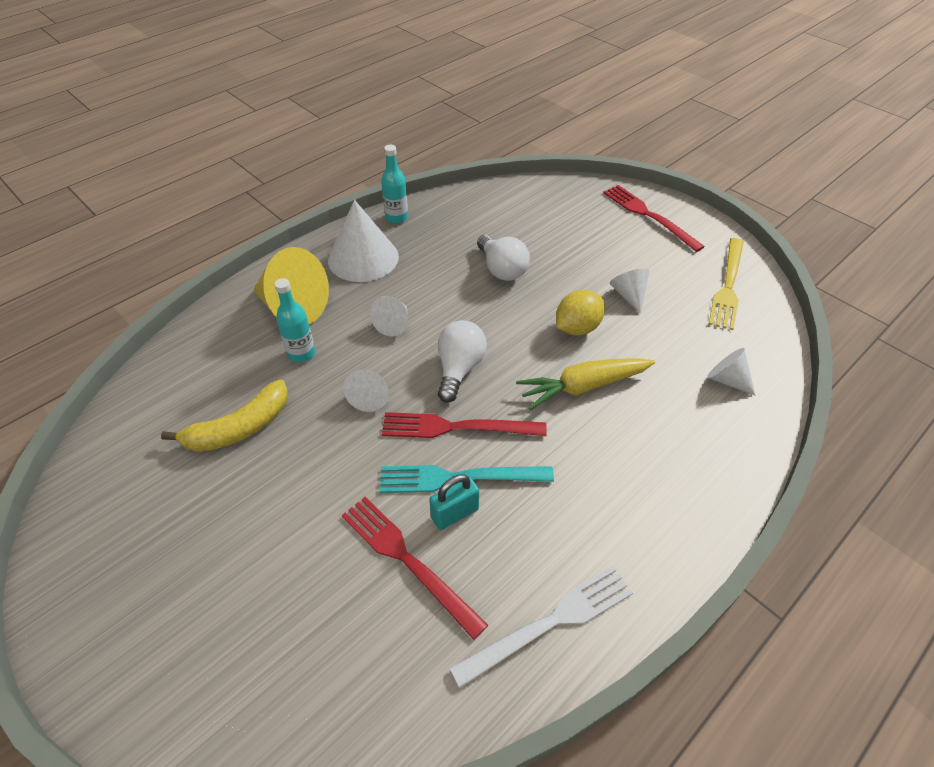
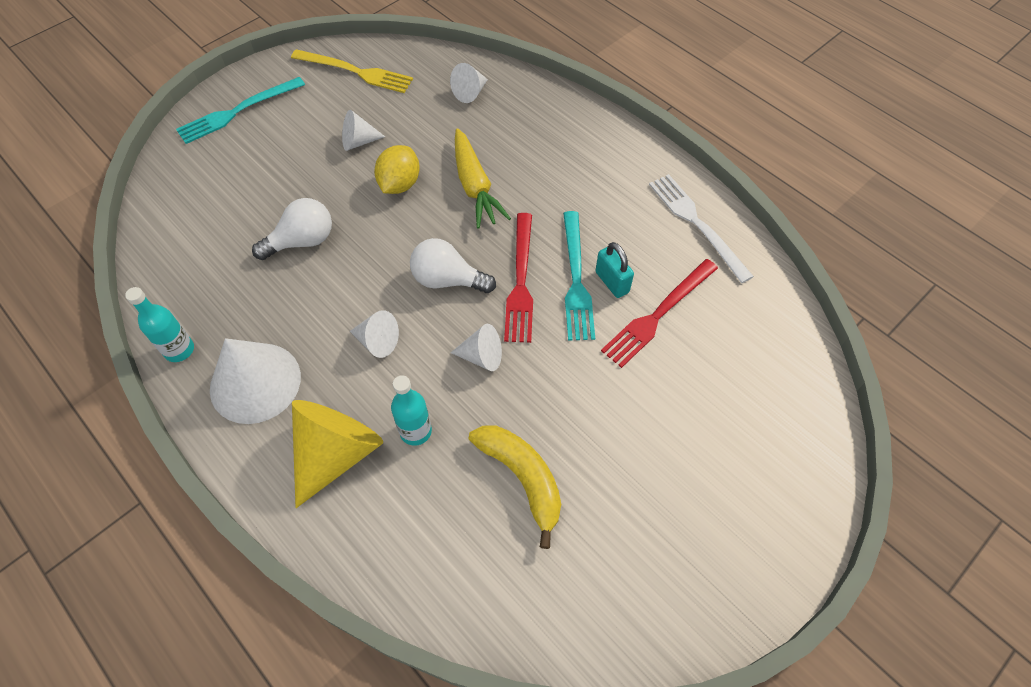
camera: 90 degrees left, 10 degrees up
(577, 328) = (399, 184): yellow lemon -> yellow lemon turned 60 degrees clockwise
(649, 216) = (238, 111): red fork -> turquoise fork

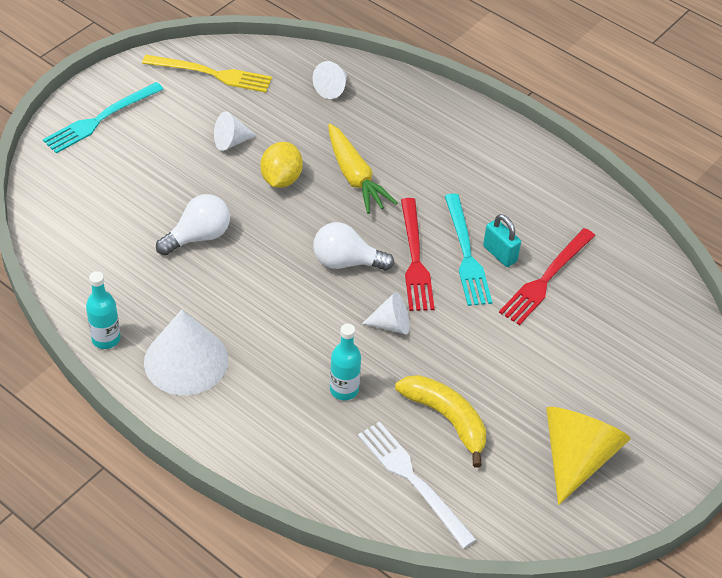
camera: 10 degrees left, 10 degrees down
(336, 453) = (276, 412): yellow cone -> yellow cone (576, 457)
(377, 341) = (292, 319): white cone -> none
(697, 224) = (571, 198): white fork -> white fork (413, 480)

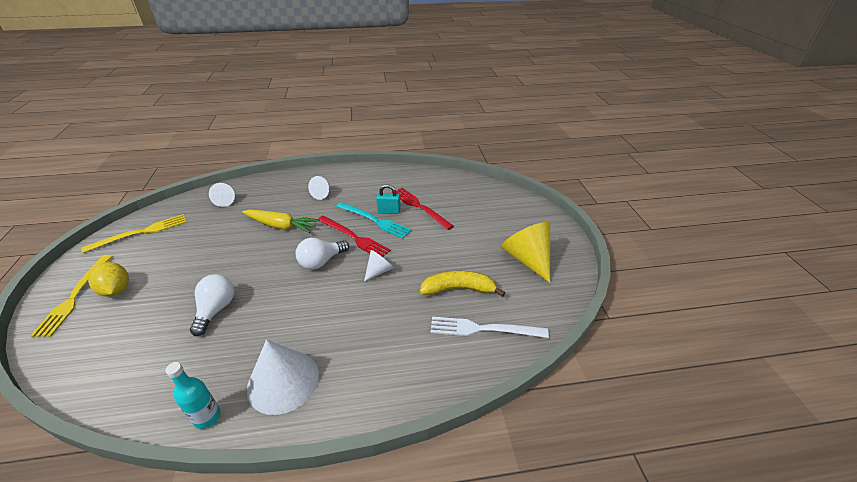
camera: 45 degrees left, 10 degrees down
(100, 119) = (74, 296): turquoise fork -> yellow fork
(231, 141) = (188, 253): white cone -> white cone (322, 194)
(281, 179) = (240, 251): yellow lemon -> yellow lemon (116, 290)
(344, 389) = (394, 317): turquoise bottle -> none
(546, 278) = (420, 207): red fork -> red fork turned 150 degrees clockwise

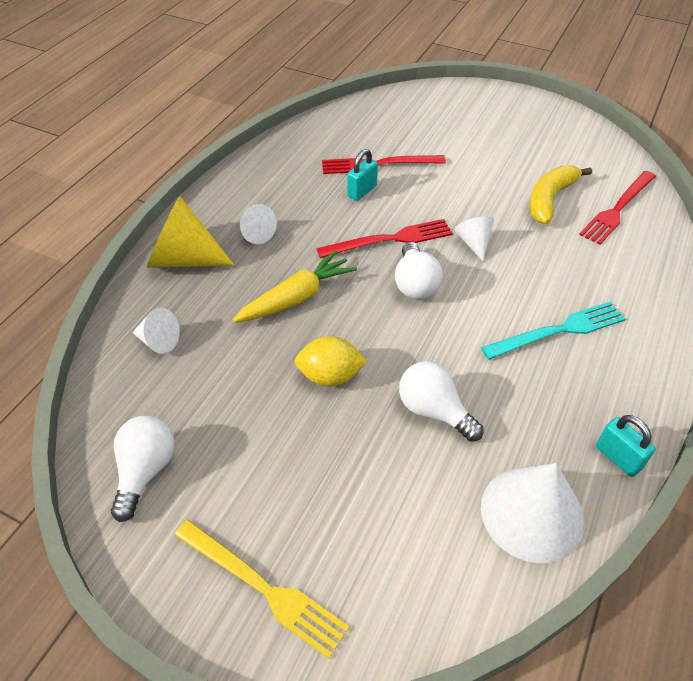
camera: 55 degrees left, 10 degrees up
(116, 290) = (293, 525): yellow lemon -> yellow lemon (330, 376)
(141, 233) = (146, 471): yellow fork -> white light bulb
(207, 417) = (618, 457): turquoise bottle -> turquoise padlock
(283, 381) = (601, 378): white cone -> white cone (532, 513)
(374, 220) = (370, 210): turquoise fork -> turquoise fork (558, 331)
(483, 329) = (617, 209): white fork -> red fork
(527, 259) = (540, 137): yellow cone -> yellow cone (183, 259)

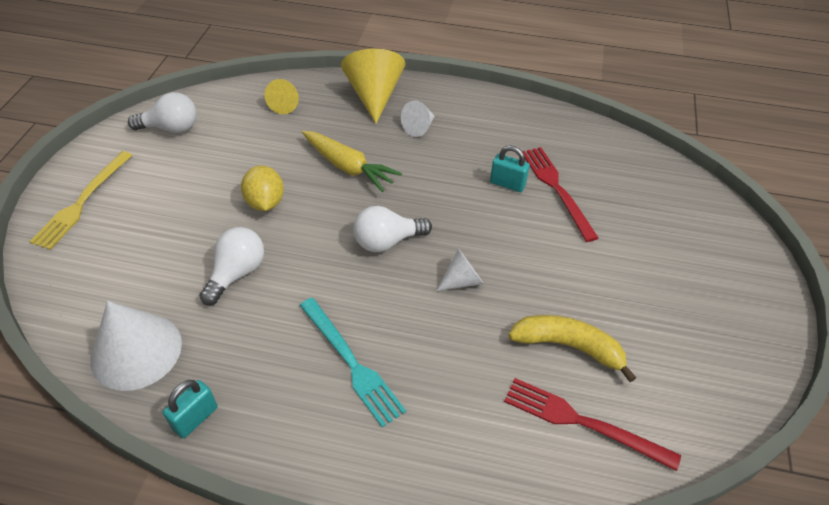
camera: 75 degrees right, 0 degrees up
(159, 341) = (285, 105): white cone -> yellow cone
(390, 240) = (443, 215): red fork -> none

